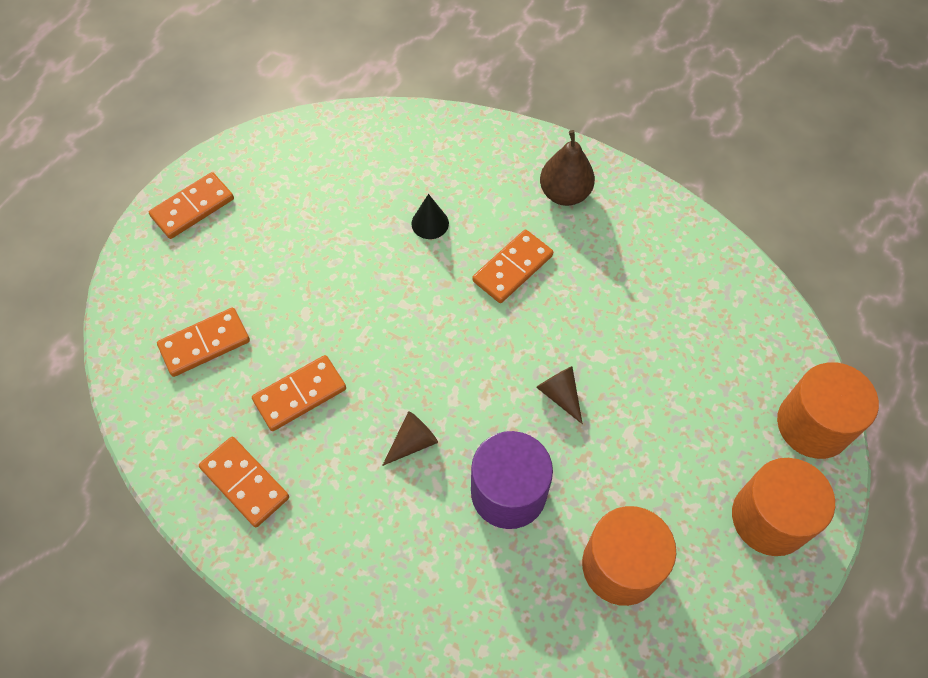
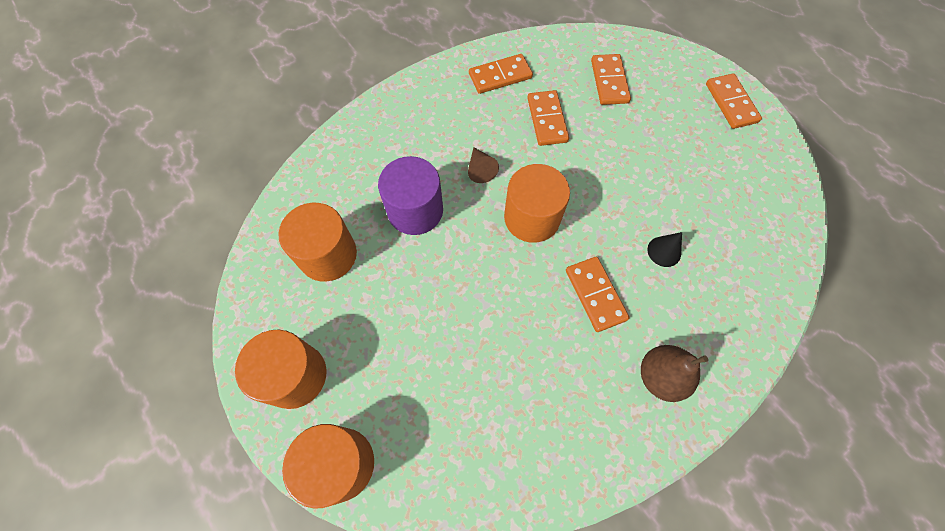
camera: 115 degrees right, 5 degrees up
(452, 359) = (532, 218): none -> orange cylinder
(560, 395) = (468, 277): brown cone -> none

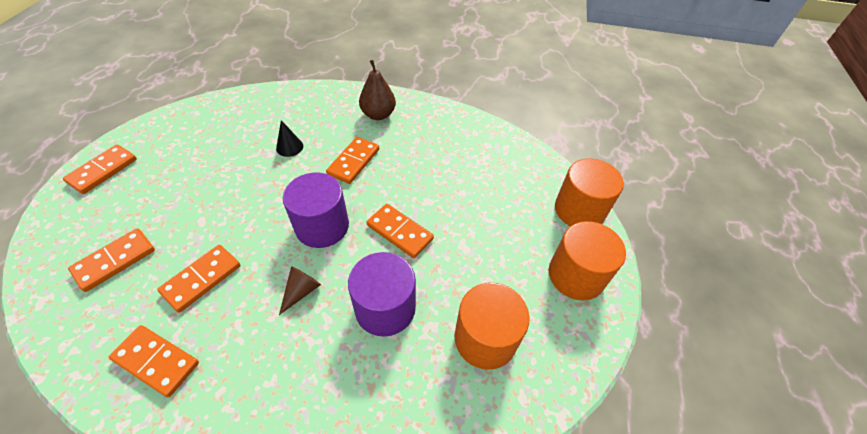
camera: 135 degrees left, 15 degrees down
(472, 270) = (399, 232): none -> orange domino
(532, 218) = (322, 226): orange cylinder -> purple cylinder

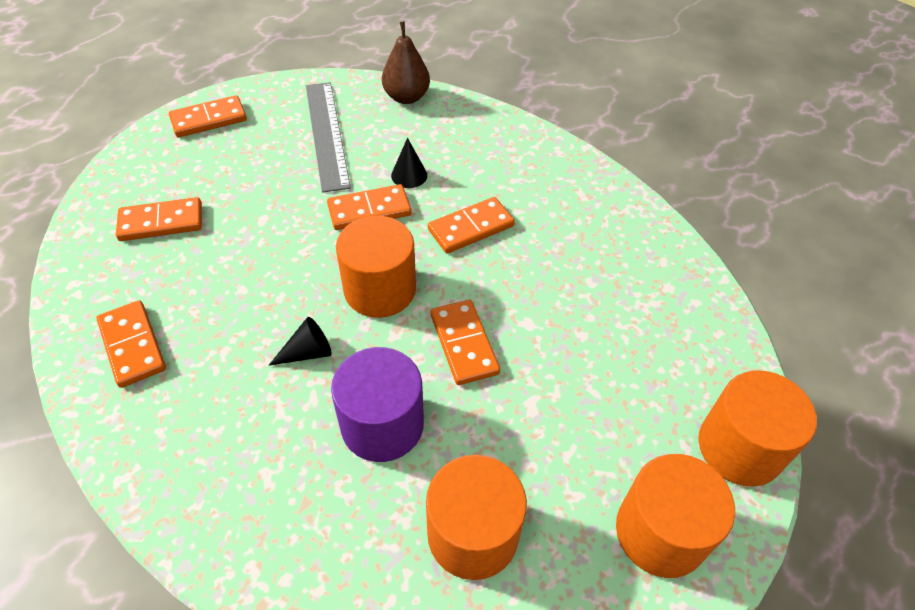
camera: 35 degrees right, 0 degrees up
(202, 279) = (223, 284): orange domino -> orange domino (369, 210)
(209, 144) = (326, 134): none -> grey ruler
(301, 291) = (307, 352): brown cone -> black cone
(322, 226) = (380, 289): purple cylinder -> orange cylinder
(378, 115) = (545, 179): brown pear -> brown pear (406, 97)

